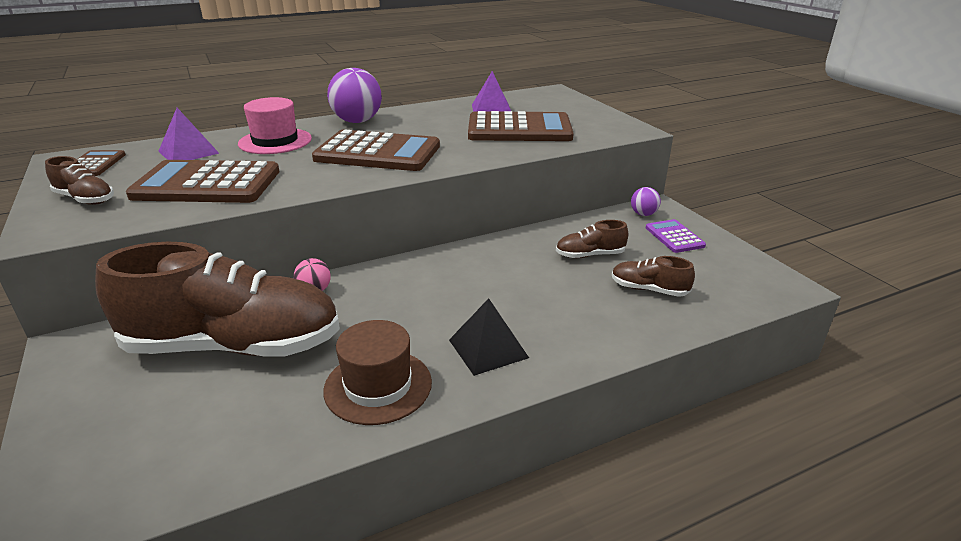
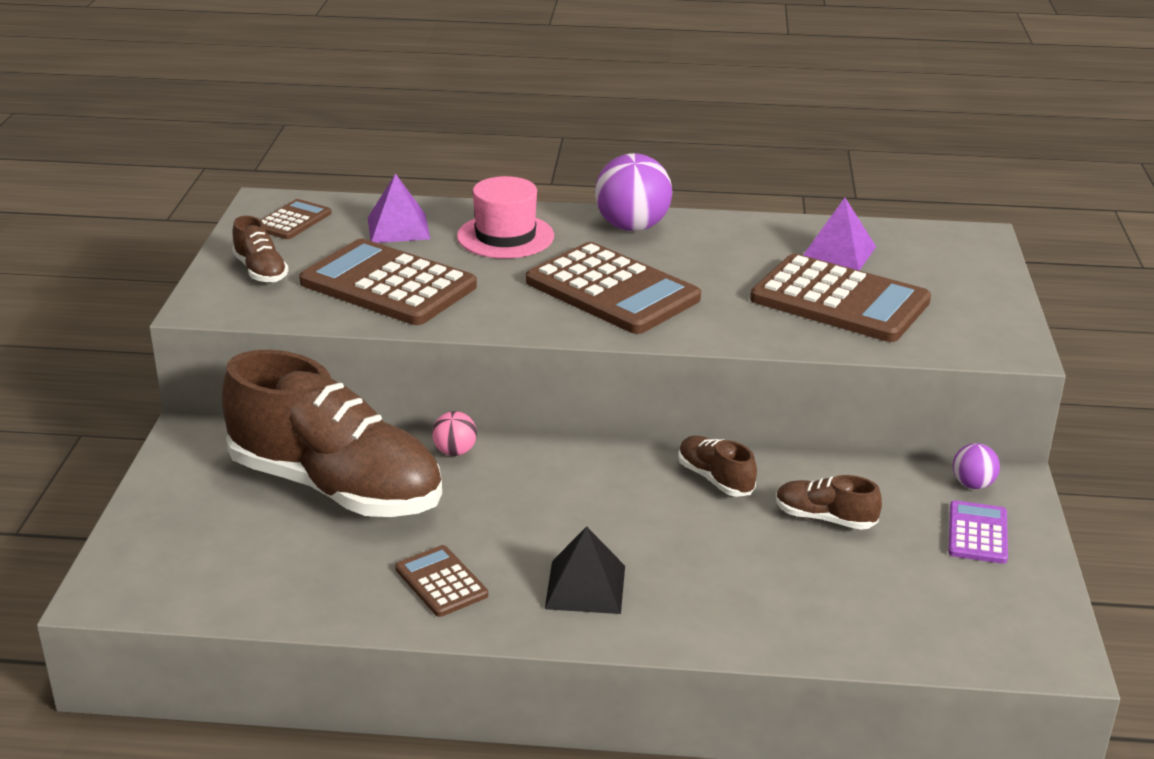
camera: 30 degrees right, 0 degrees up
(378, 386) = (441, 582): brown hat -> brown calculator
(648, 289) = (852, 590): brown shoe -> brown shoe (715, 479)

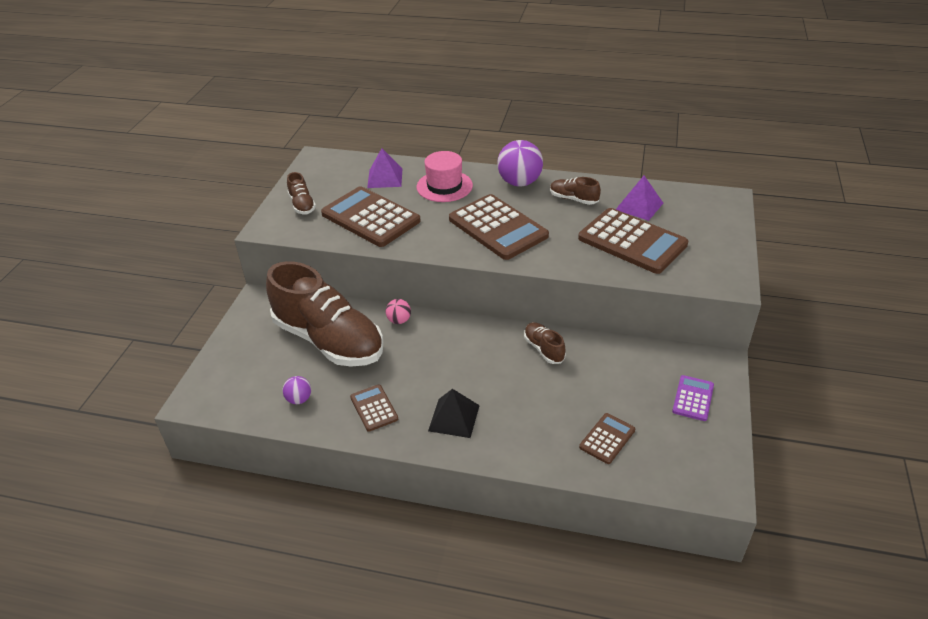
camera: 10 degrees right, 10 degrees up
(293, 221) = (327, 170): brown calculator -> brown calculator (607, 439)
(824, 518) = (602, 381): brown shoe -> brown shoe (573, 199)
(972, 484) = (697, 363): purple ball -> purple ball (299, 399)

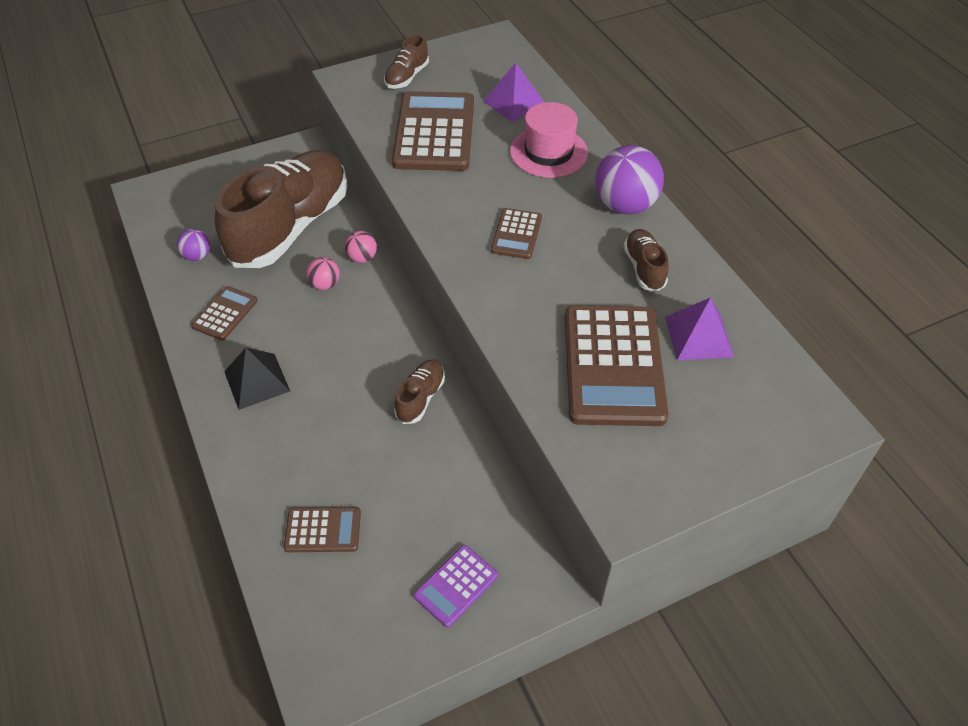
camera: 50 degrees right, 10 degrees up
(329, 340) = (291, 227): brown shoe -> brown shoe turned 150 degrees counterclockwise
(403, 348) = (325, 284): none -> pink ball
(497, 228) = (516, 234): brown calculator -> brown calculator, size x0.50
(693, 398) = (456, 585): purple calculator -> purple calculator turned 150 degrees clockwise

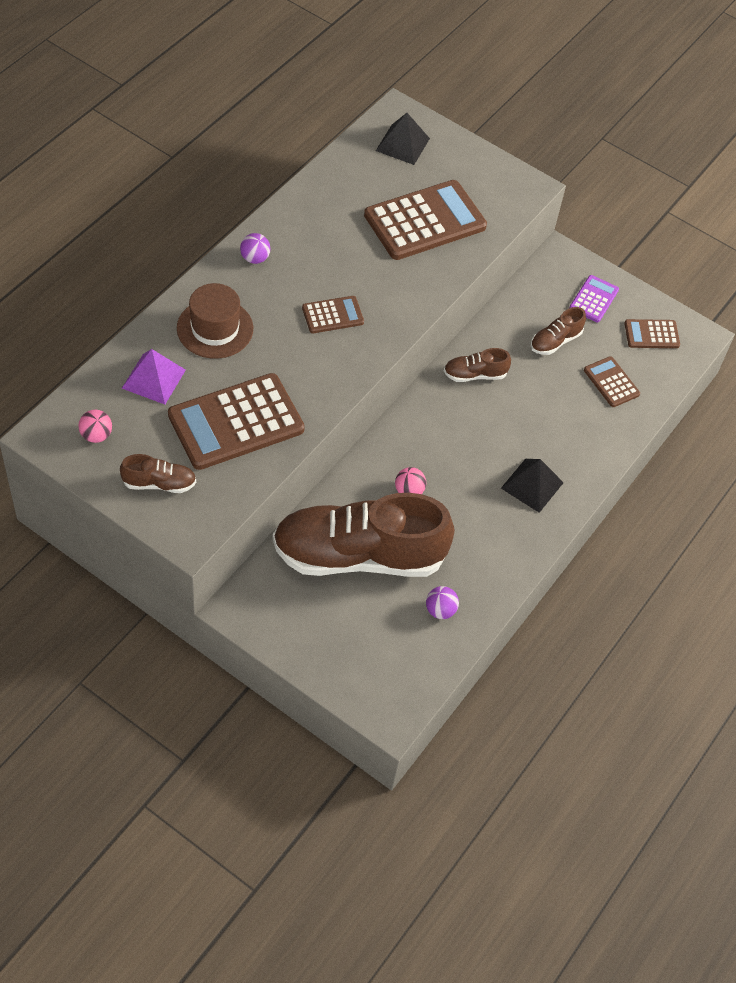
camera: 125 degrees left, 5 degrees up
(225, 313) = (486, 547): brown calculator -> brown calculator (651, 334)
(362, 258) = (361, 479): pink ball -> pink ball (96, 435)
(456, 585) = (594, 299): purple calculator -> purple calculator turned 75 degrees counterclockwise
(548, 152) = (215, 328): pink hat -> brown hat
(625, 205) = (255, 258): purple ball -> purple ball, size x0.51
(644, 268) = (320, 229): brown shoe -> brown shoe (555, 341)
(698, 336) = (368, 184): purple pyramid -> none
(761, 400) = (402, 144): none -> black pyramid

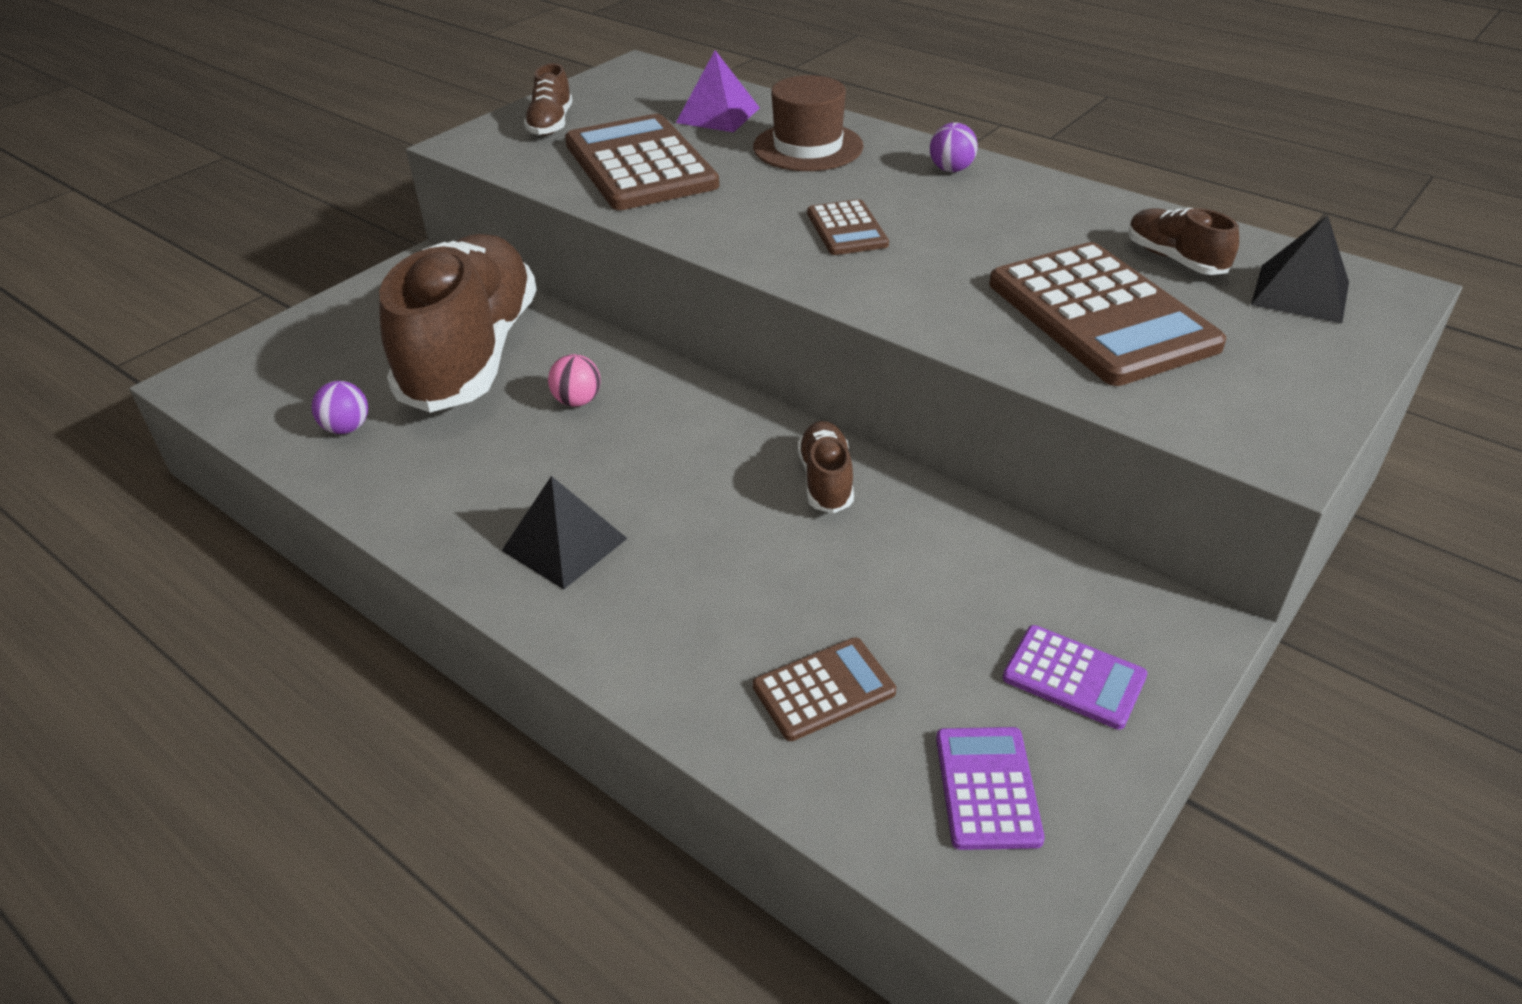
camera: 100 degrees right, 15 degrees down
(96, 435) = (631, 90): pink ball -> none
(555, 341) = (929, 600): brown shoe -> brown shoe (1174, 259)
(651, 334) = (987, 788): brown calculator -> purple calculator

